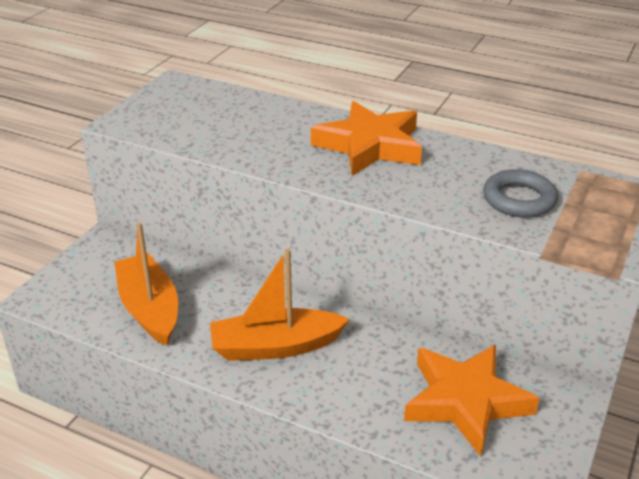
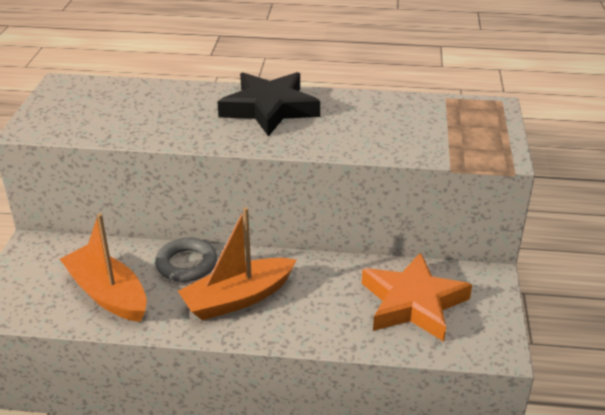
camera: 20 degrees left, 0 degrees up
(369, 146) = (269, 108): orange star -> black star
(519, 199) = (412, 129): grey ring -> grey ring (186, 264)

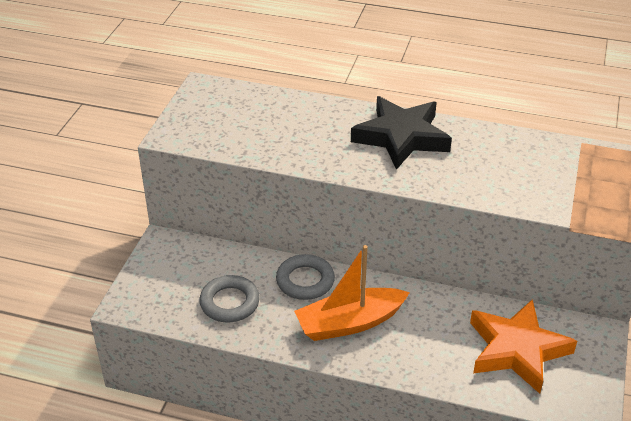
camera: 10 degrees right, 5 degrees up
(107, 294) = (229, 302): orange boat -> grey ring

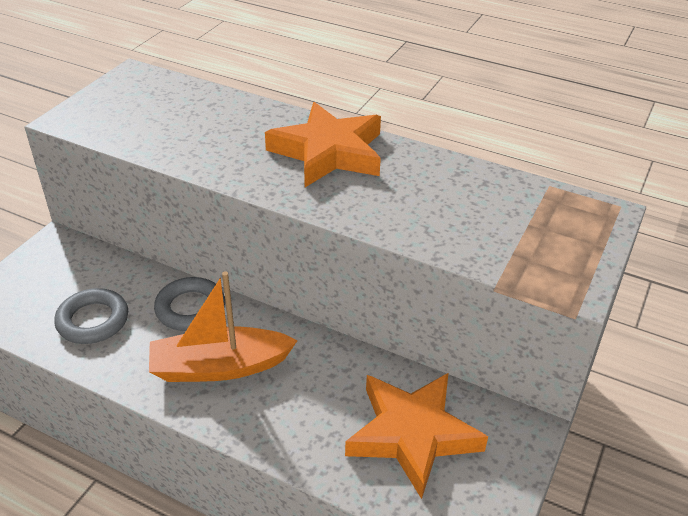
camera: 10 degrees right, 0 degrees up
(401, 137) = (328, 152): black star -> orange star

